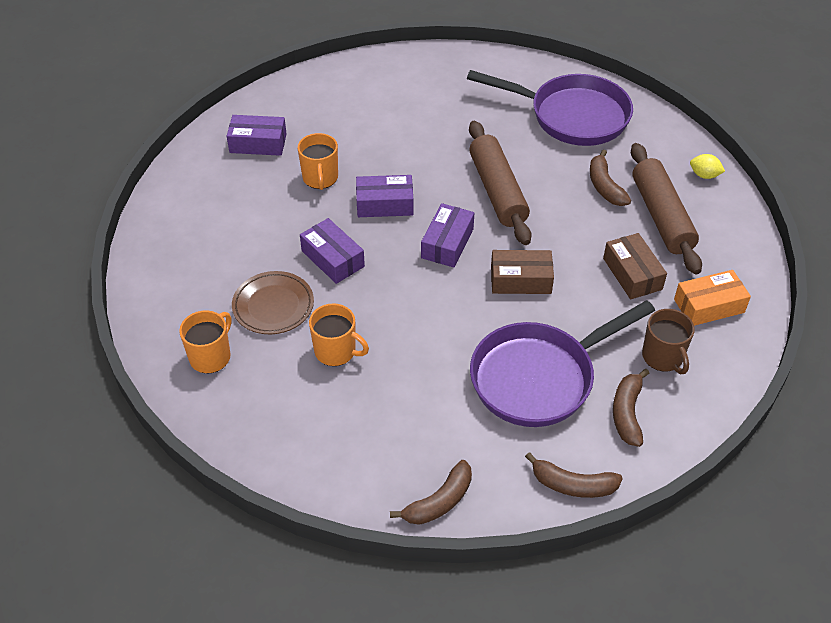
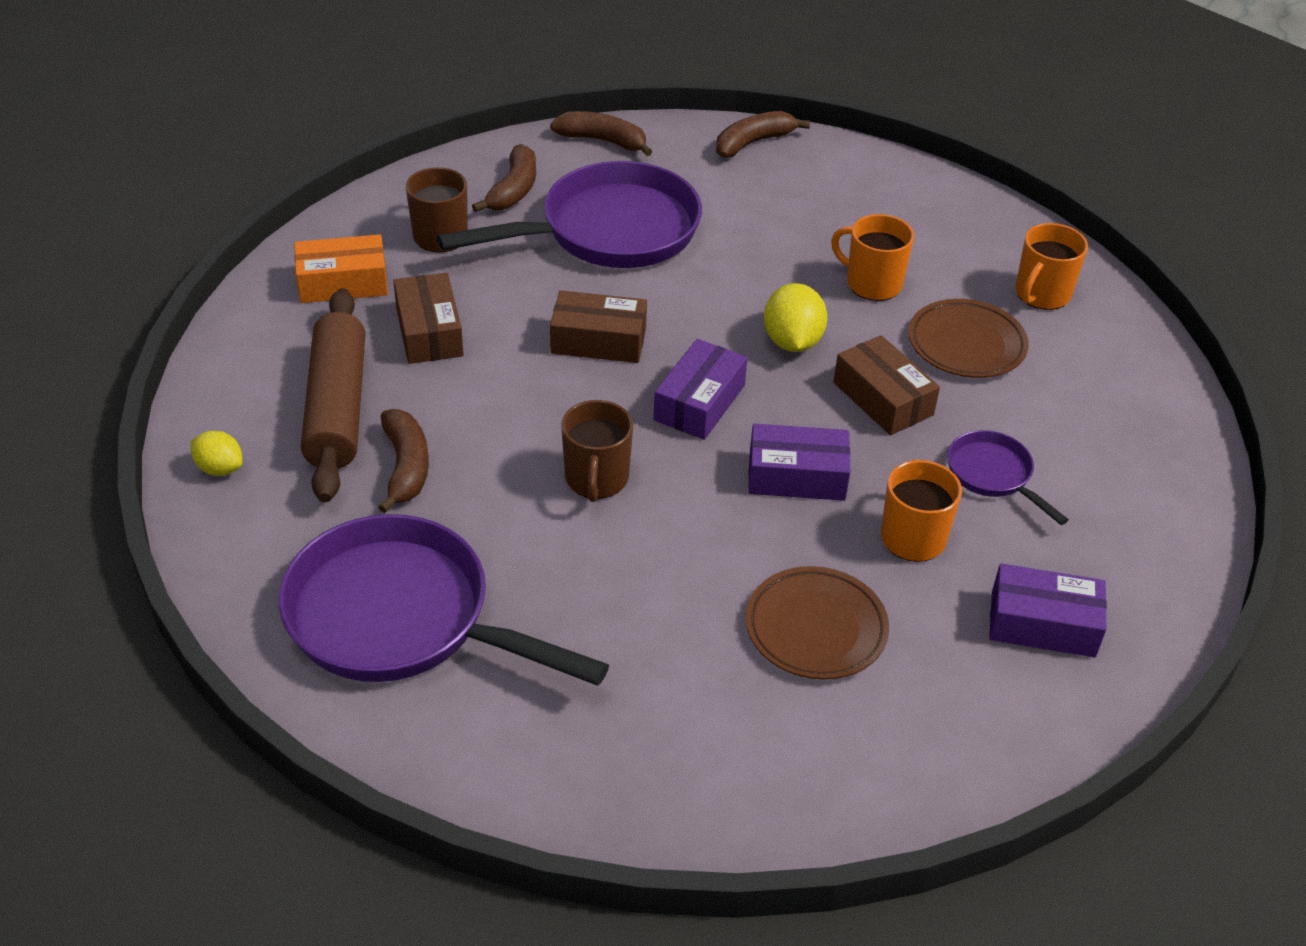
camera: 175 degrees left, 5 degrees down
(270, 217) = (993, 475): none -> purple pan
(332, 259) = (883, 399): purple box -> brown box
(372, 131) = (816, 628): none -> brown plate
(392, 294) = (792, 342): none -> yellow lemon
(497, 191) = (596, 479): brown rolling pin -> brown mug

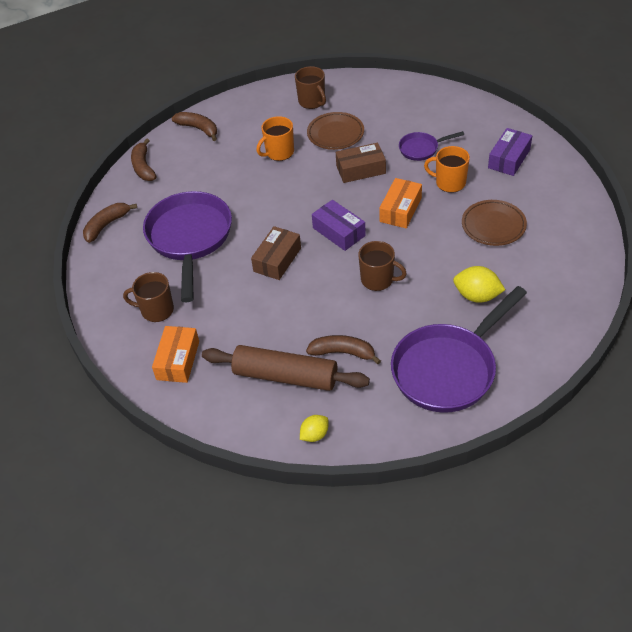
camera: 65 degrees left, 5 degrees up
(429, 332) = (239, 327): brown box -> none
(513, 190) = (131, 271): brown banana -> brown banana (198, 129)
(792, 342) = (309, 190): yellow lemon -> yellow lemon (477, 296)
(797, 476) = (400, 210): purple box -> orange box
(1041, 294) = (312, 101): orange mug -> brown mug

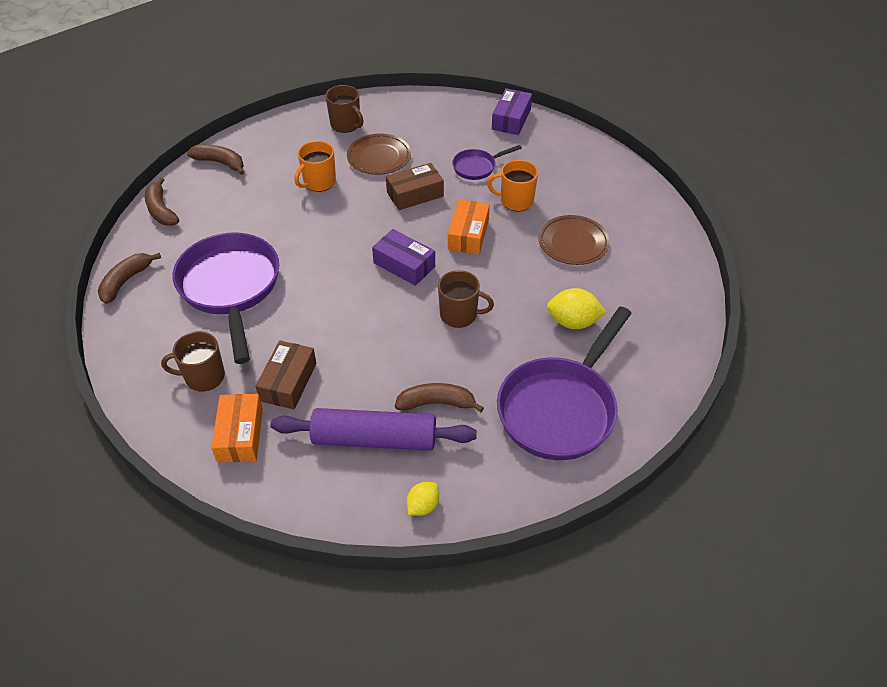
camera: 15 degrees left, 0 degrees up
(277, 259) = (339, 303): brown box -> brown box (288, 382)
(285, 376) = (374, 439): brown rolling pin -> purple rolling pin
(509, 158) = (573, 170): purple box -> purple box (511, 119)

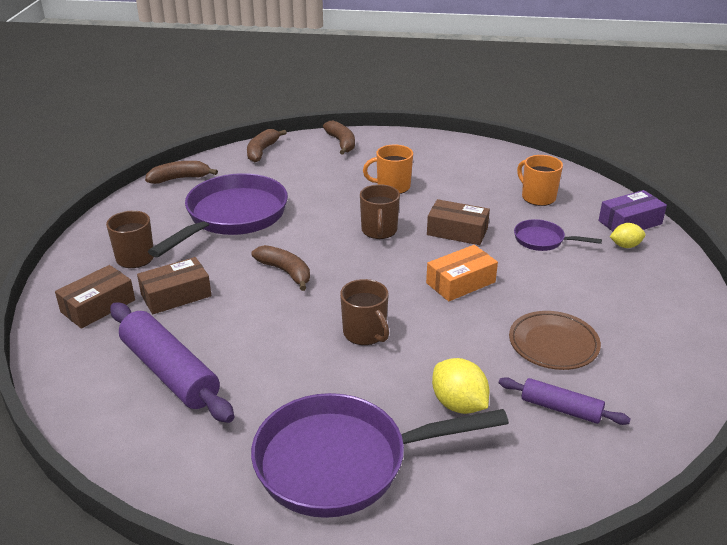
camera: 45 degrees right, 15 degrees down
(240, 435) = (98, 306): orange box -> brown box
(346, 124) = (470, 161): brown mug -> brown mug (379, 231)
(379, 157) = (464, 193): brown plate -> none
(404, 265) = (374, 273): purple box -> none
(423, 506) = (127, 444): yellow lemon -> yellow lemon (625, 246)
(437, 403) = (250, 382): brown banana -> brown banana (285, 272)
(515, 201) = (543, 282): orange mug -> orange mug (537, 197)
(625, 284) = (561, 408): none -> purple rolling pin

